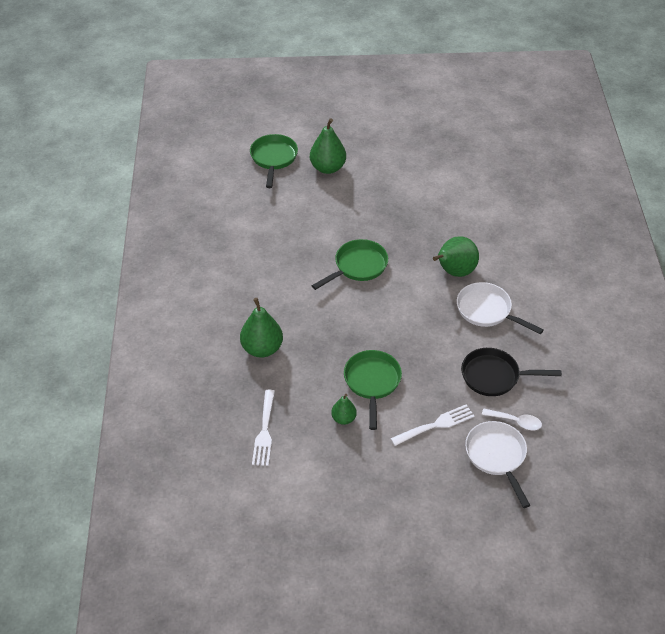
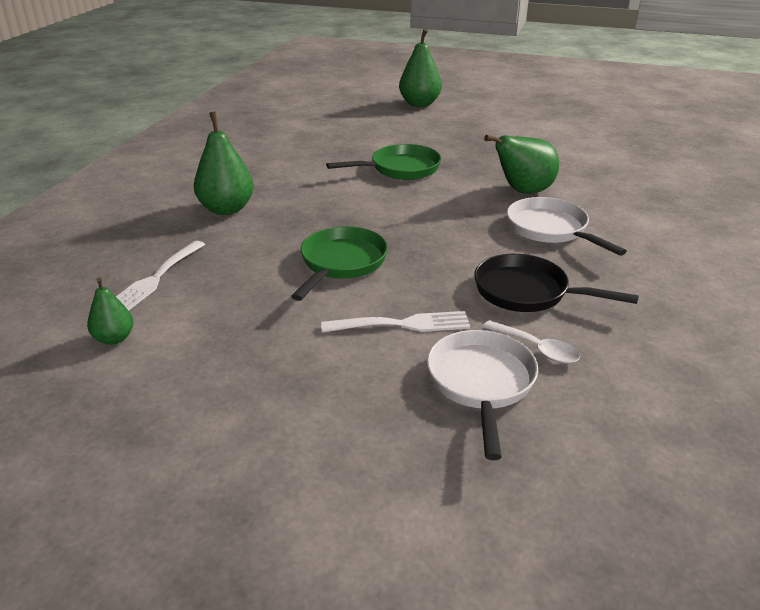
camera: 20 degrees right, 15 degrees down
(273, 158) = (366, 92): green pan -> none
(343, 418) = (272, 289): green pear -> green pear (114, 338)

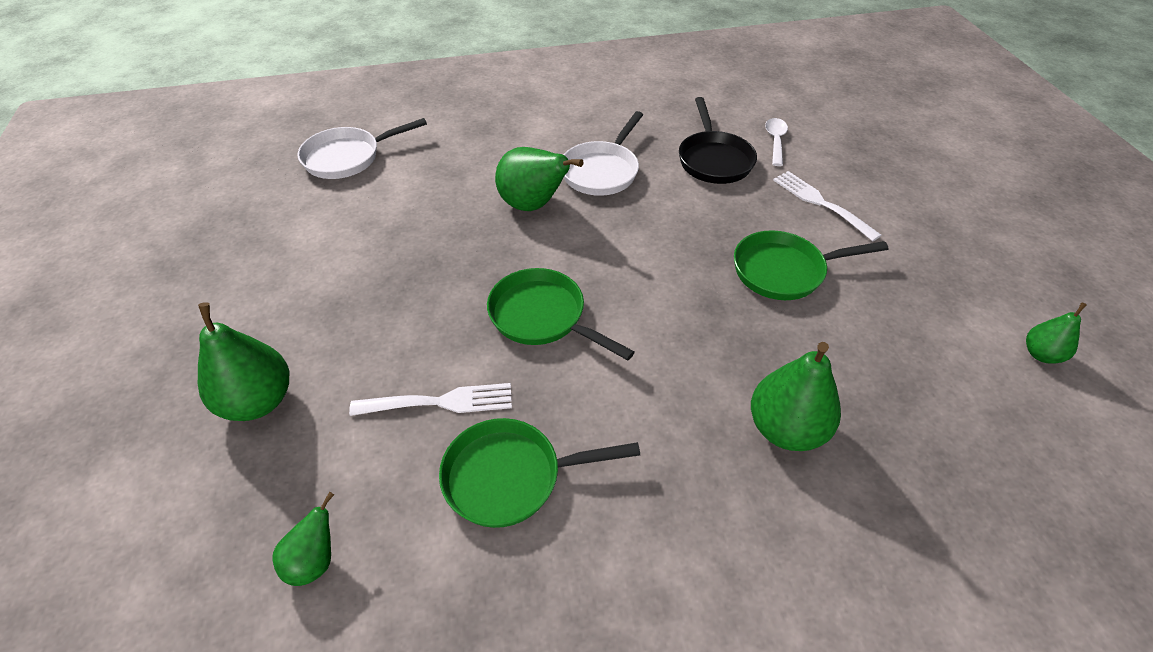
camera: 120 degrees left, 15 degrees up
(155, 278) = (956, 391): white fork -> white fork (440, 402)
(305, 140) = (510, 477): none -> green pan
(320, 105) = (314, 561): none -> green pear
(481, 383) = (835, 152): white pan -> white pan (347, 158)

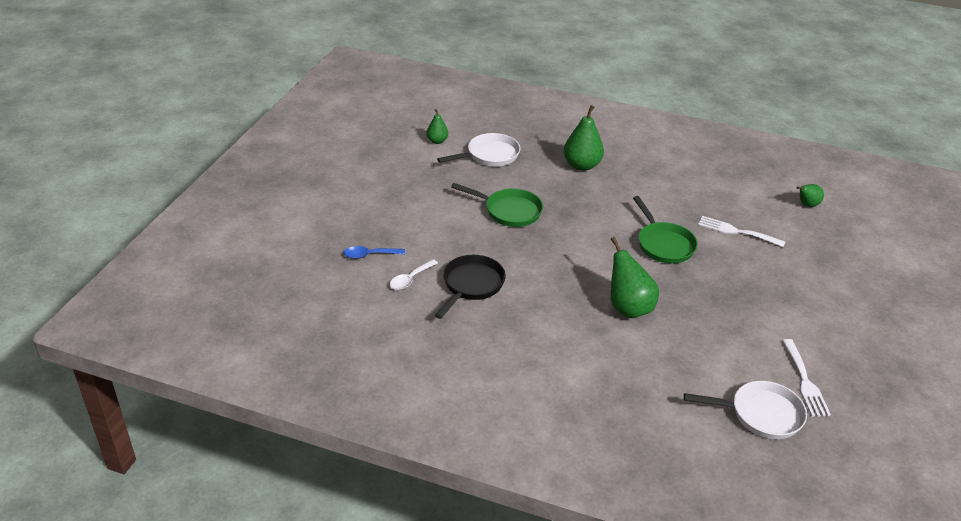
camera: 150 degrees left, 10 degrees down
(258, 401) = (834, 267): green pear -> none
(510, 477) = (714, 197): green pan -> none
(602, 171) = (560, 312): white pan -> white pan (489, 155)
(821, 203) = (440, 231): white fork -> white fork (804, 381)
(845, 146) = (369, 255): none -> blue spoon

